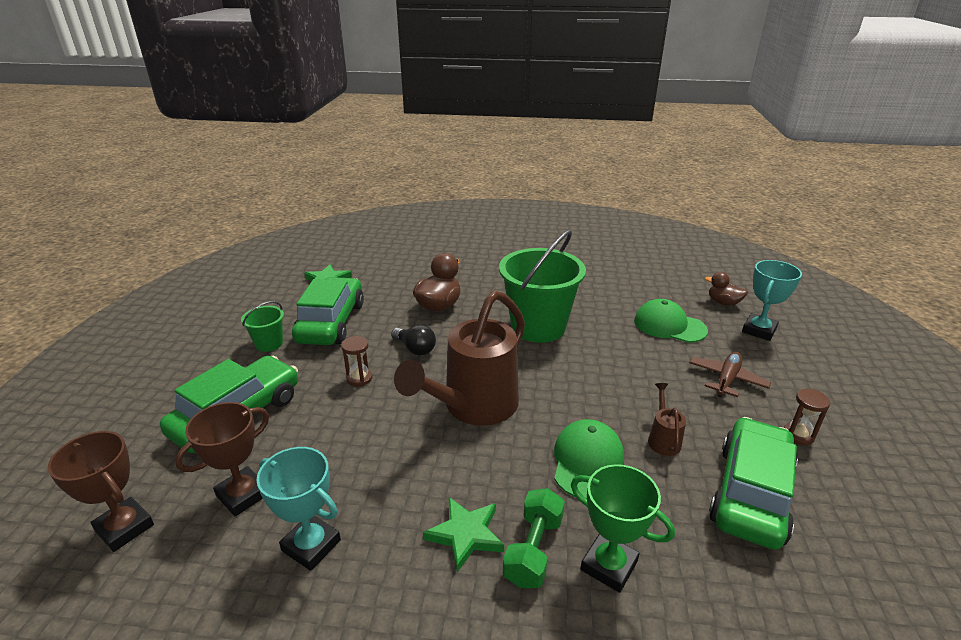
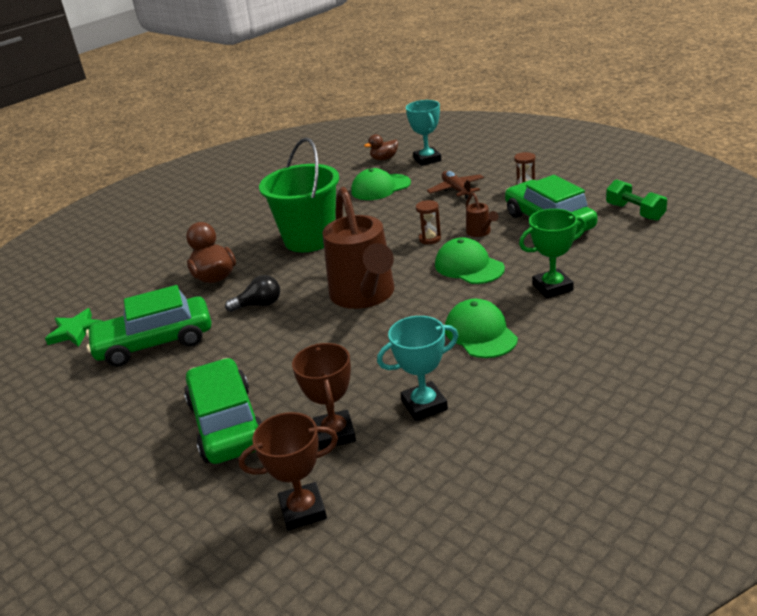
camera: 50 degrees left, 0 degrees up
(269, 344) = (136, 388): green bucket -> none
(331, 323) = (155, 343): green car -> green car turned 60 degrees counterclockwise
(359, 378) = (261, 343): brown hourglass -> brown hourglass (430, 239)
(466, 534) = (480, 333): green star -> green cap
(533, 550) = (517, 310): green dumbbell -> green dumbbell (635, 212)
(663, 439) = (480, 232): brown watering can -> brown watering can turned 150 degrees counterclockwise

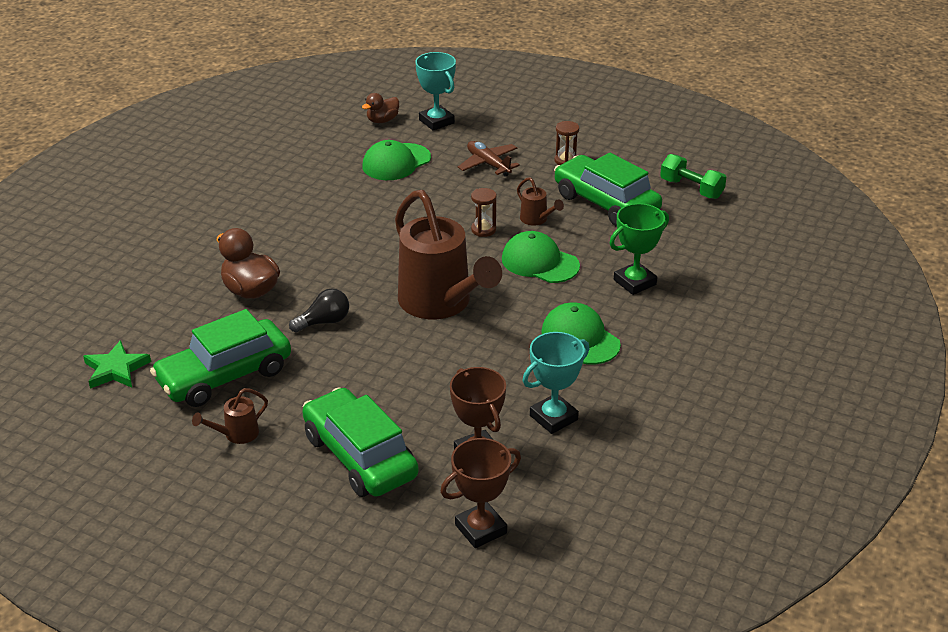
camera: 20 degrees left, 5 degrees up
(135, 393) = (237, 434): none -> brown watering can
(309, 239) = (342, 235): green bucket -> none

